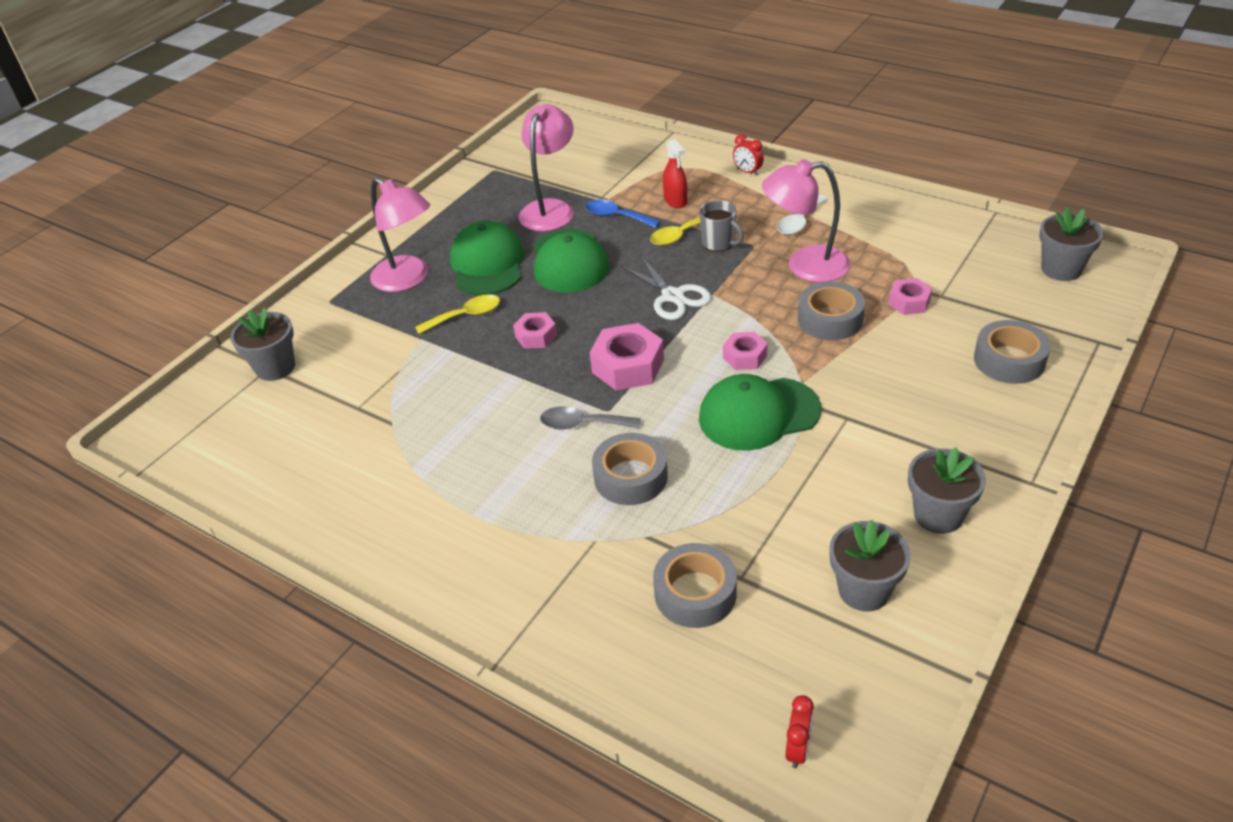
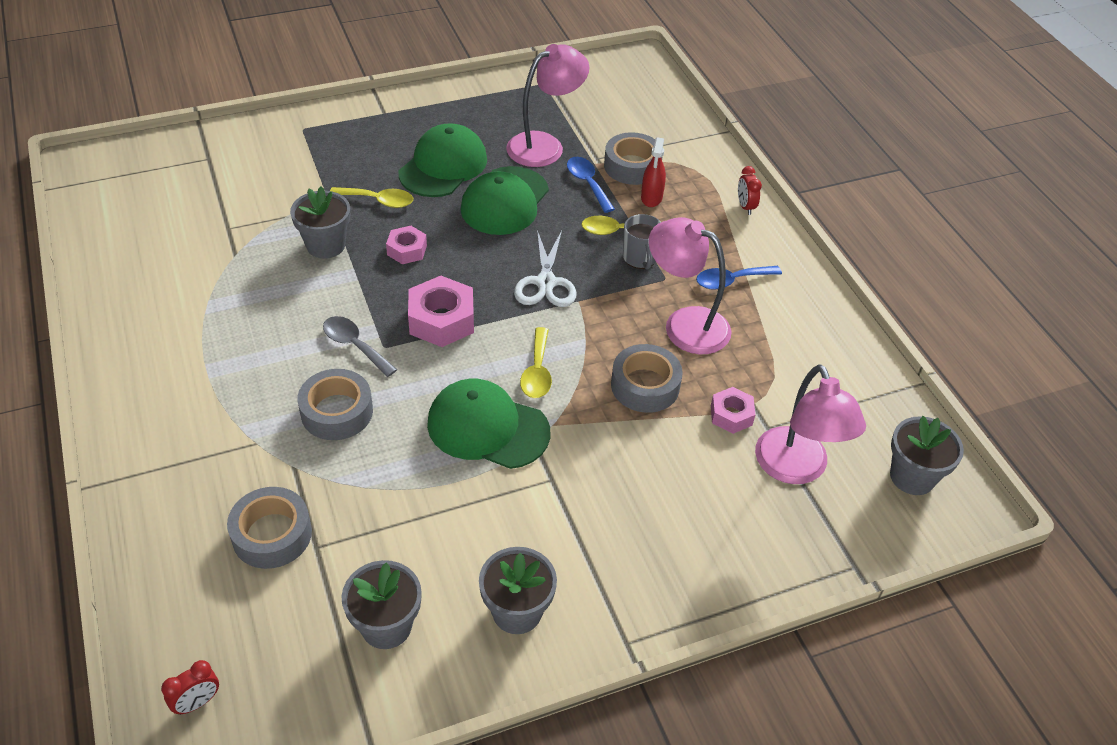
camera: 30 degrees right, 5 degrees up
(275, 367) = (212, 161): grey flower pot -> grey flower pot (326, 245)
(408, 279) = (374, 144): pink lamp -> pink lamp (796, 469)
(745, 356) = (537, 372): pink nut -> yellow spoon
(799, 222) = (731, 281): white spoon -> blue spoon
(1009, 360) = (749, 526): grey tape -> grey tape (632, 166)

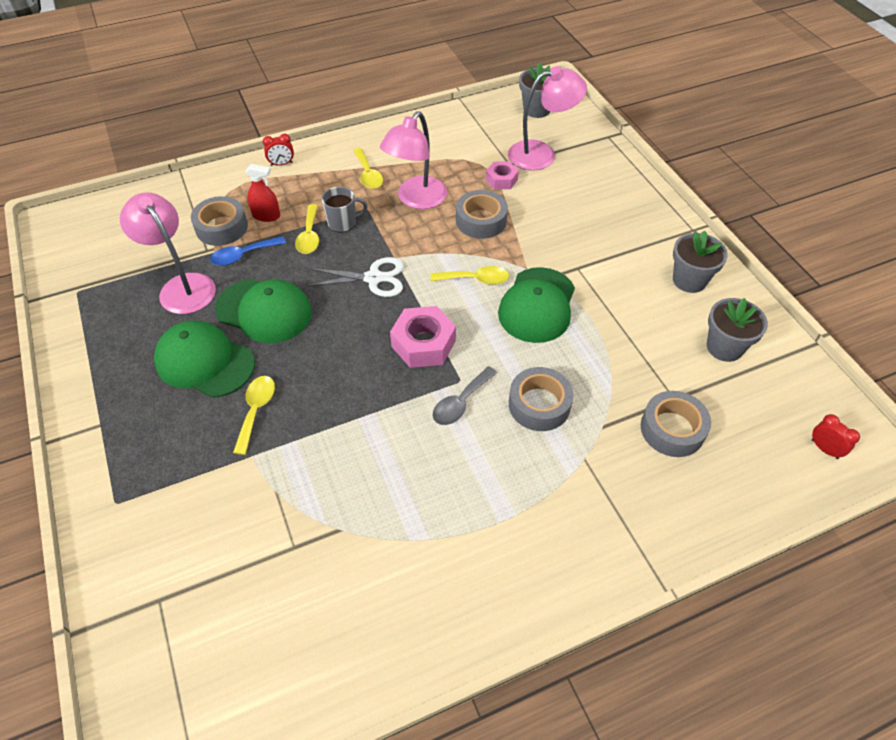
camera: 90 degrees left, 5 degrees up
(326, 245) = (324, 446): grey flower pot -> none
(407, 250) = (332, 378): pink nut -> none
(731, 281) = (368, 175): blue spoon -> yellow spoon

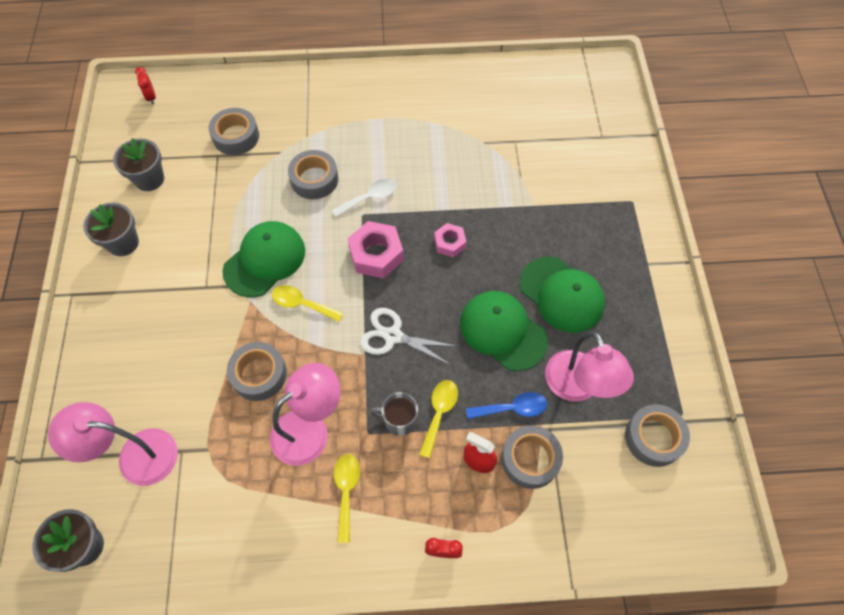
camera: 160 degrees left, 10 degrees up
(107, 268) = (653, 438): none -> grey tape
(256, 410) = (525, 238): yellow spoon -> none
(460, 402) = (370, 198): grey spoon -> white spoon
(501, 180) = (204, 428): pink nut -> pink nut (449, 243)

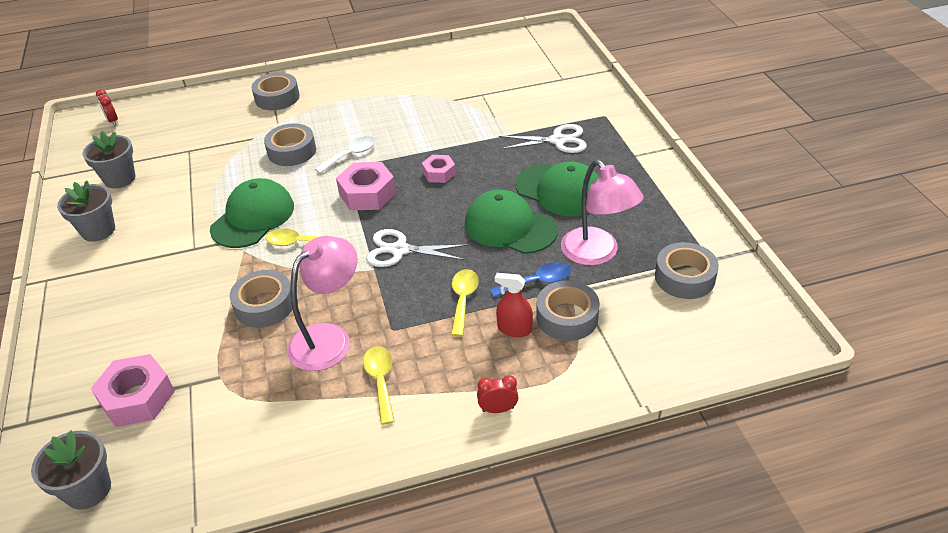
camera: 10 degrees left, 20 degrees down
(135, 455) = (137, 398): pink lamp -> pink nut
(236, 136) = (205, 134): grey tape -> grey tape (277, 98)
(399, 421) = (423, 313): grey mug -> none
(576, 225) = (558, 140): none -> white scissors

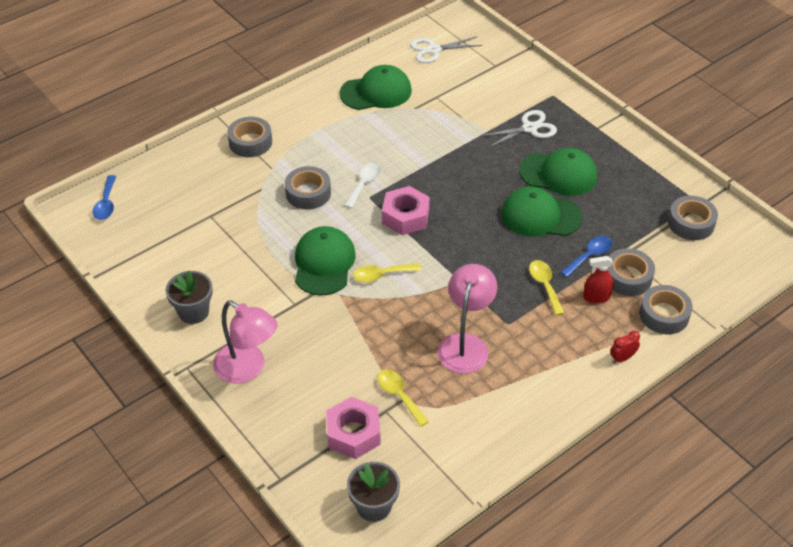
camera: 25 degrees left, 5 degrees up
(112, 121) = (106, 204): red clock -> blue spoon
(120, 179) = (168, 259): grey flower pot -> none
(264, 305) = (394, 334): grey tape -> grey tape (664, 315)
(381, 381) = (527, 364): yellow spoon -> yellow spoon (399, 395)
(400, 250) = (468, 259): white scissors -> white scissors (434, 50)
(426, 79) = (376, 92): none -> green cap
(439, 173) = (452, 182): pink nut -> none
(597, 254) = (619, 221): pink lamp -> pink lamp (248, 369)

